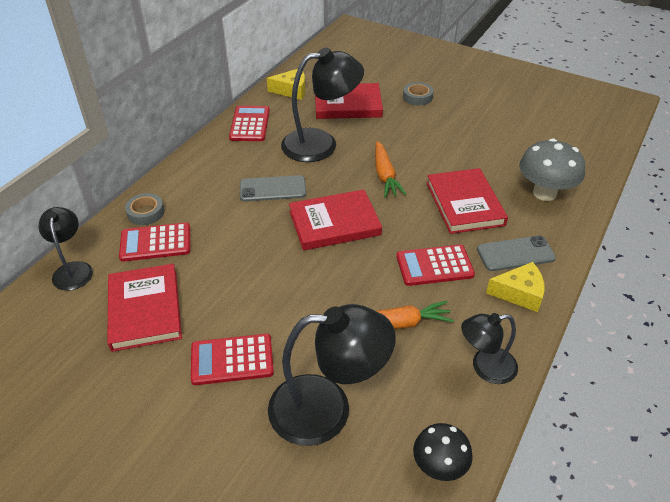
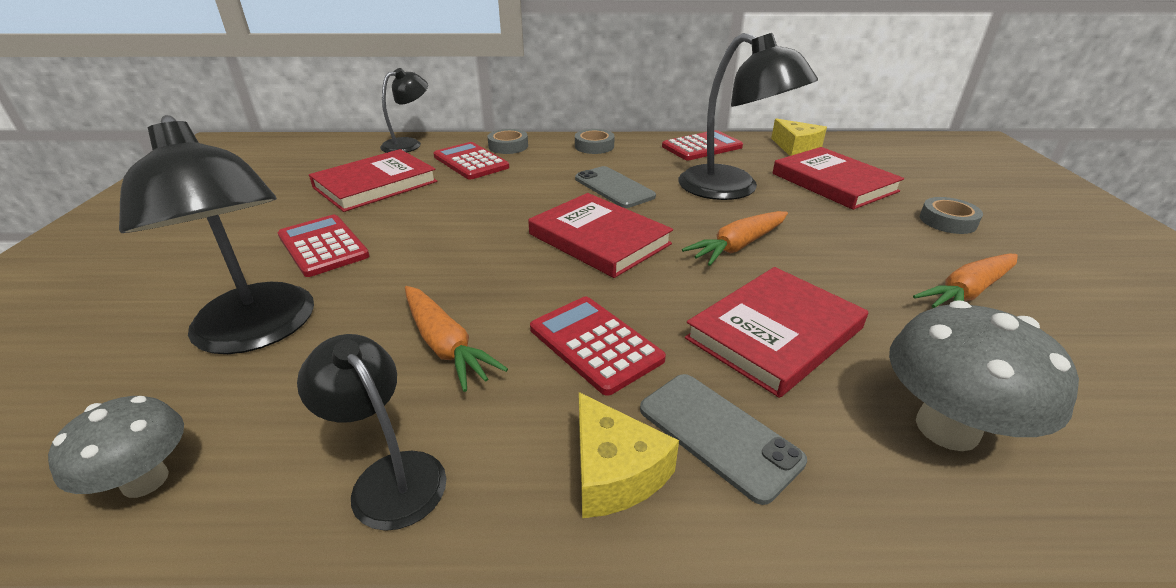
camera: 60 degrees right, 10 degrees down
(195, 170) = (594, 146): none -> grey tape
(439, 466) = (145, 480): black mushroom -> grey mushroom
(474, 132) = (967, 292): none -> orange carrot

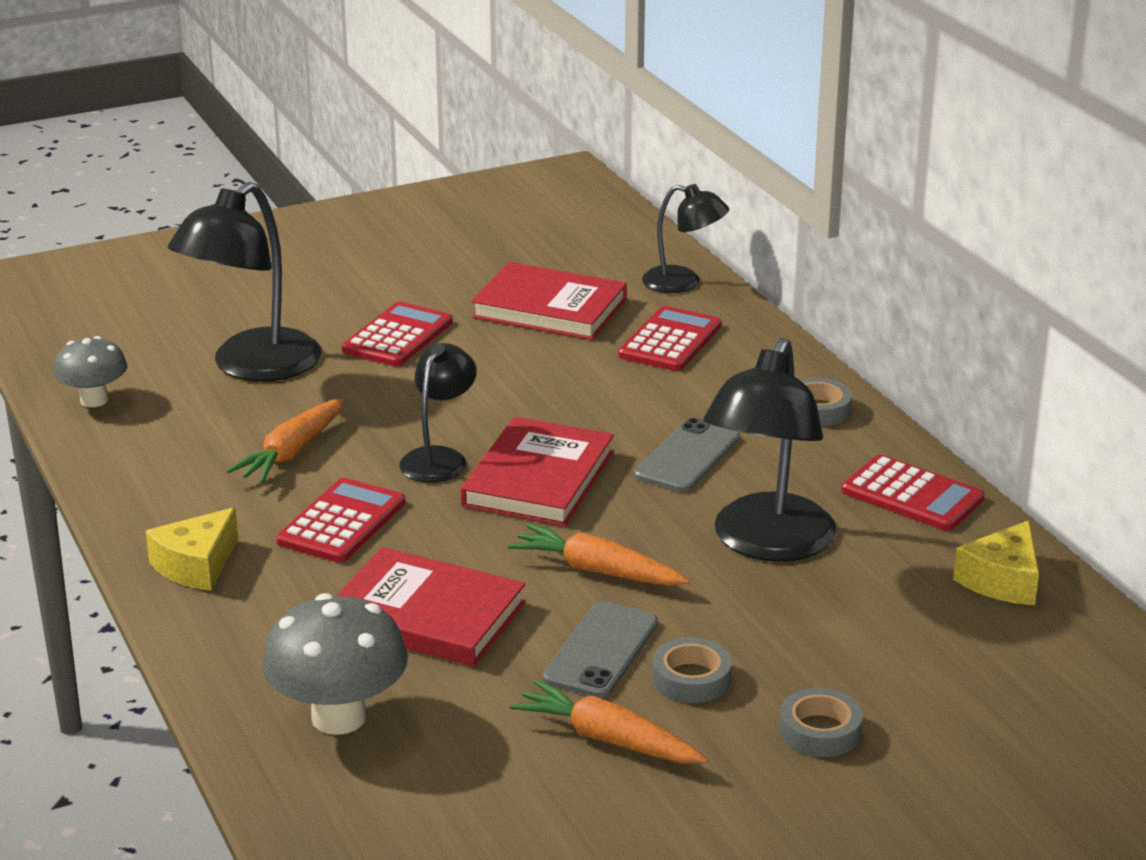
camera: 65 degrees right, 5 degrees down
(389, 476) = (143, 480): black lamp -> black lamp (439, 458)
(508, 146) = (748, 349): grey tape -> grey tape (691, 678)
(718, 434) = (262, 603): grey phone -> grey phone (601, 651)
(833, 182) = (878, 626): red book -> none

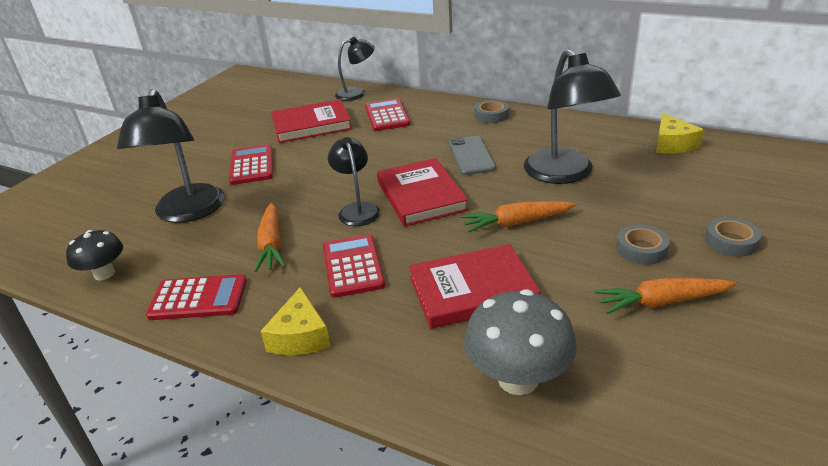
camera: 35 degrees left, 5 degrees up
(94, 400) = (104, 274): grey mushroom -> black mushroom
(601, 651) = (582, 259): grey phone -> none
(912, 495) = (583, 129): red calculator -> red calculator (198, 298)

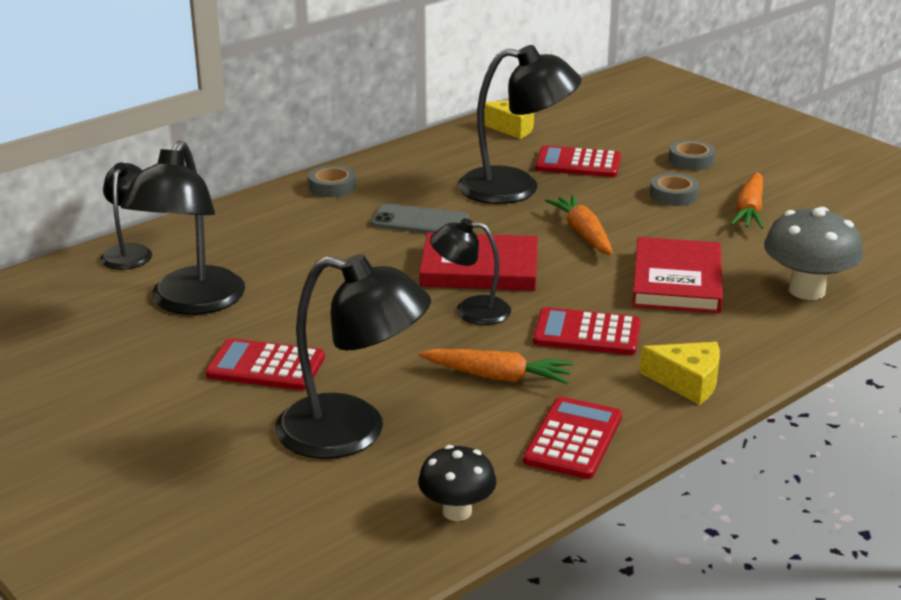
camera: 70 degrees left, 5 degrees down
(311, 125) = (191, 303): red book -> black lamp
(387, 116) = (240, 246): red calculator -> red calculator (578, 163)
(516, 223) = (583, 233): orange carrot -> orange carrot turned 150 degrees clockwise

